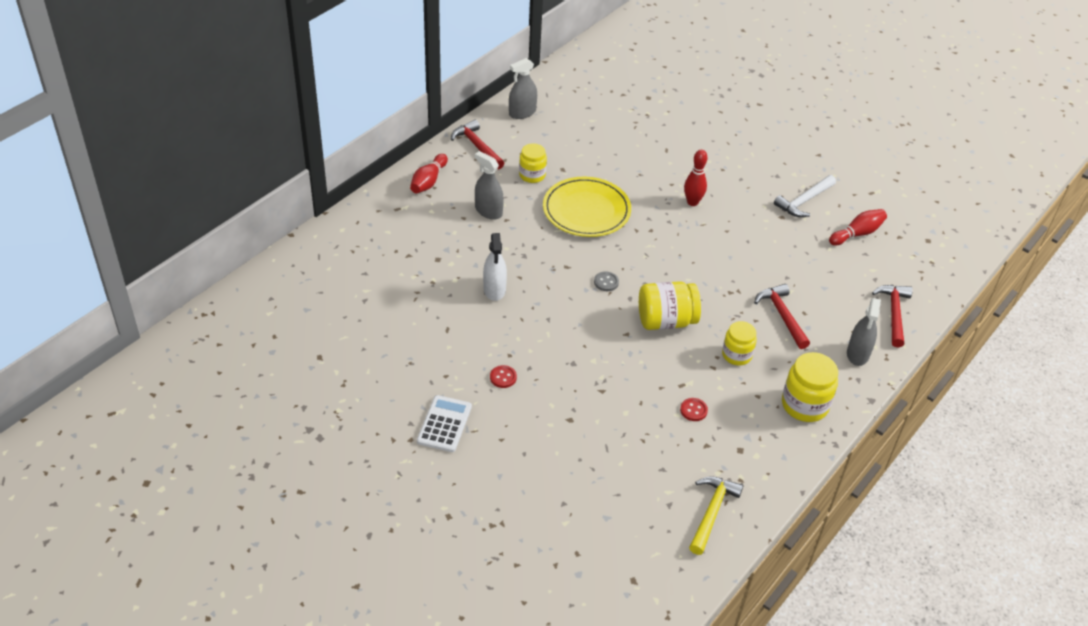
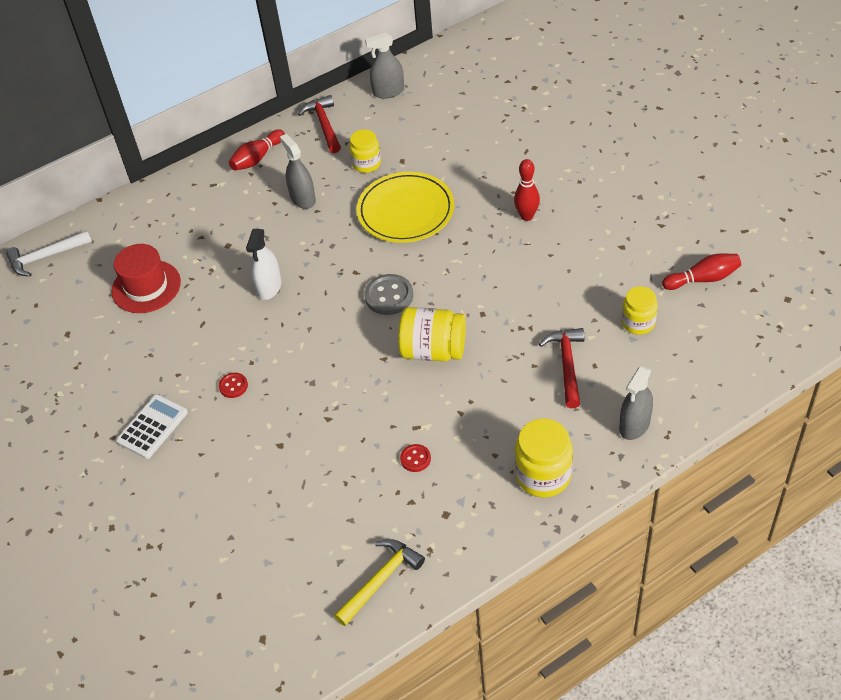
camera: 25 degrees right, 5 degrees up
(377, 305) = (146, 286): none -> red hat
(606, 282) = (389, 296): grey button -> grey button, size x1.76
(736, 355) = (493, 403): yellow jar -> yellow jar (638, 323)
(804, 201) = (657, 231): white hammer -> white hammer (45, 257)
(894, 313) = (701, 383): red hammer -> none

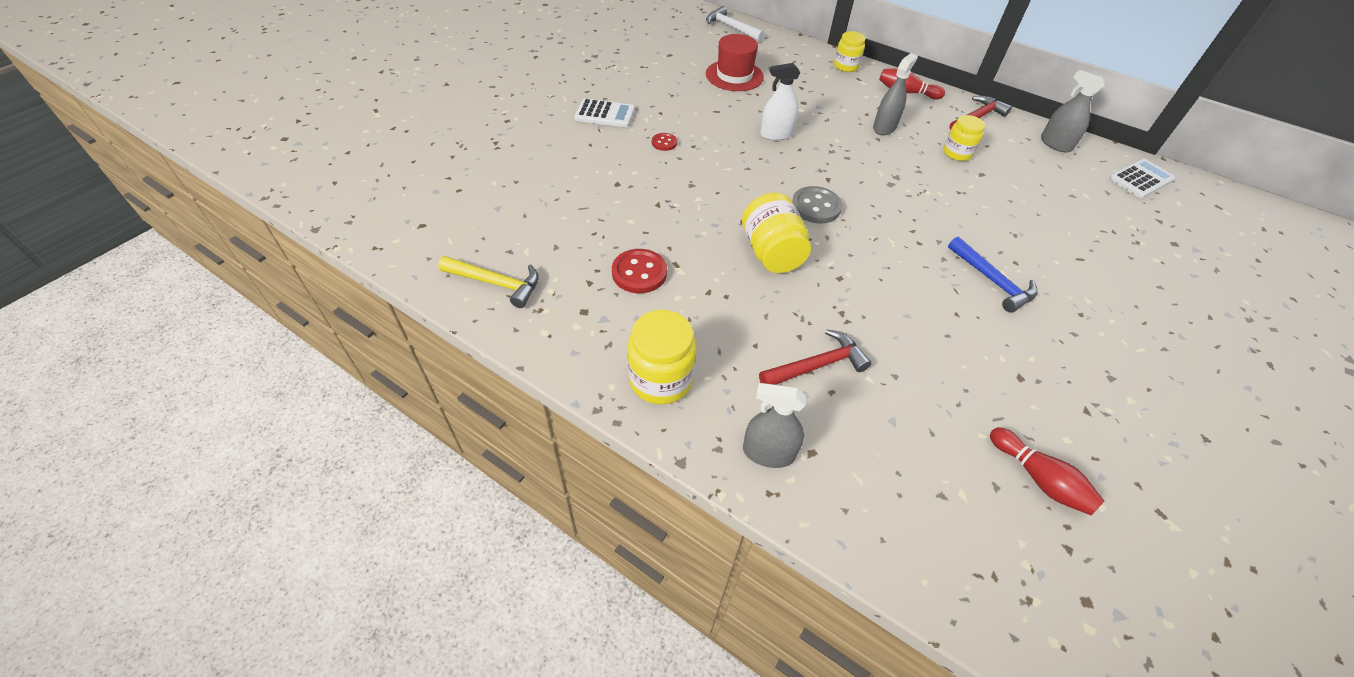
camera: 60 degrees right, 0 degrees up
(405, 211) = (924, 192): yellow plate -> none
(415, 459) = (639, 273): red button -> red button, size x1.76
(457, 64) = (1140, 179): none -> white calculator
(527, 216) = (992, 281): red bowling pin -> blue hammer
(638, 323) = (920, 421): yellow jar -> yellow jar (846, 66)

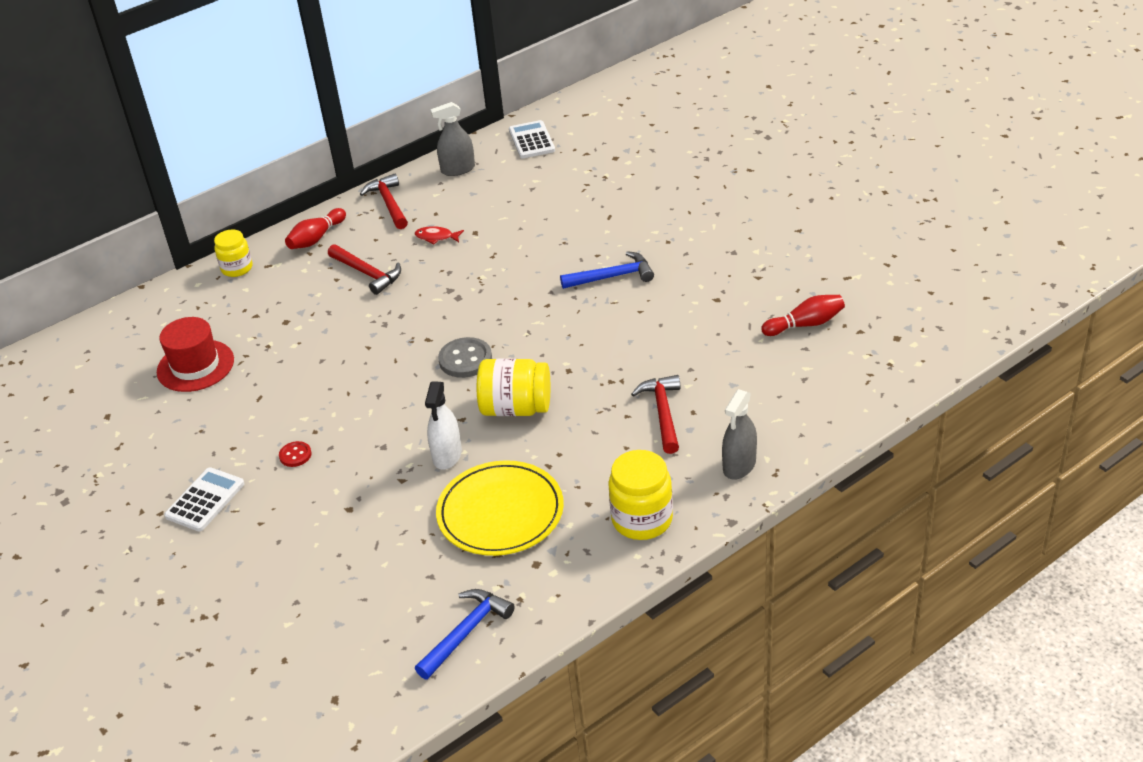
camera: 65 degrees left, 10 degrees down
(497, 283) = (466, 632): yellow hammer -> blue hammer
(639, 273) = (500, 512): red button -> yellow plate
(731, 27) = (82, 344): white hammer -> none
(776, 134) = (332, 358): white spray bottle -> white spray bottle (447, 455)
(884, 127) = (367, 273): grey spray bottle -> red hammer
(957, 153) = (436, 237): yellow jar -> red fish

